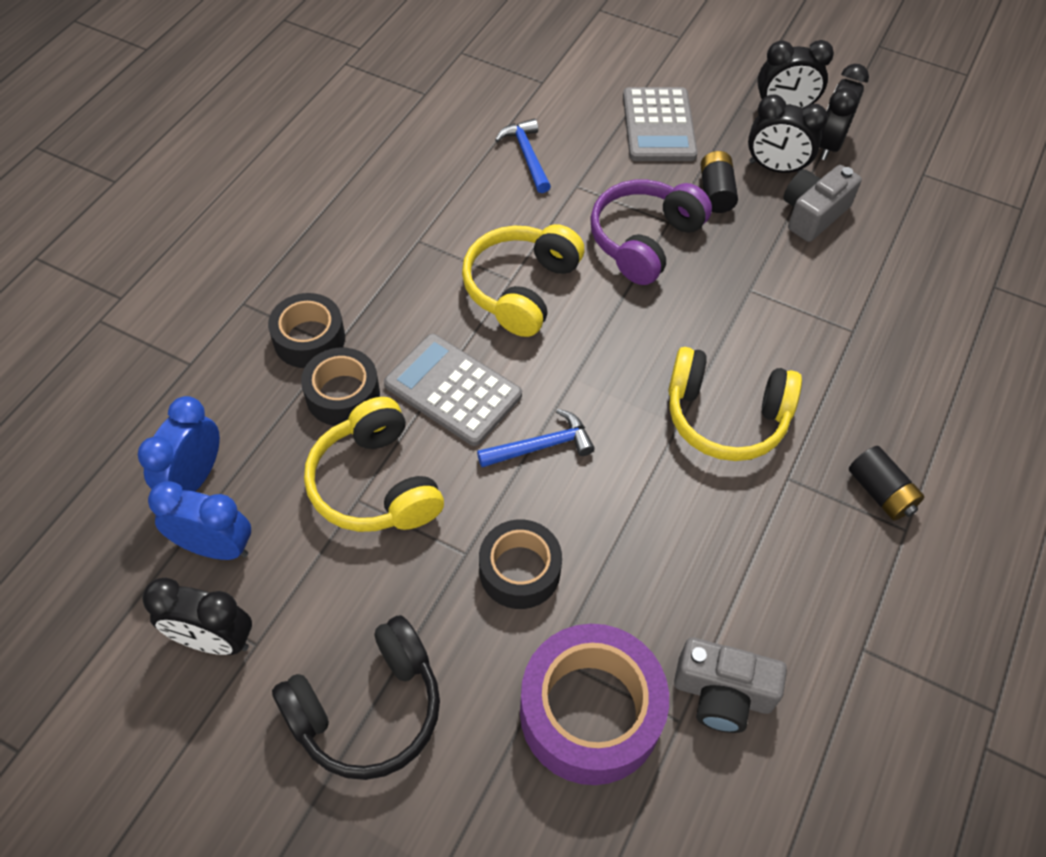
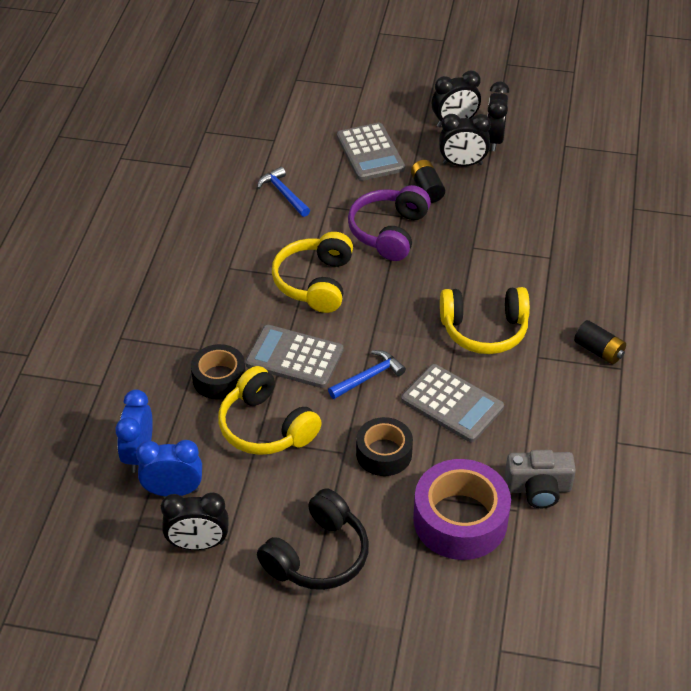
camera: 15 degrees left, 10 degrees down
(309, 339) = (179, 349): black tape -> none
(642, 519) = (452, 404): none -> grey calculator
(813, 214) = (498, 189): grey camera -> none

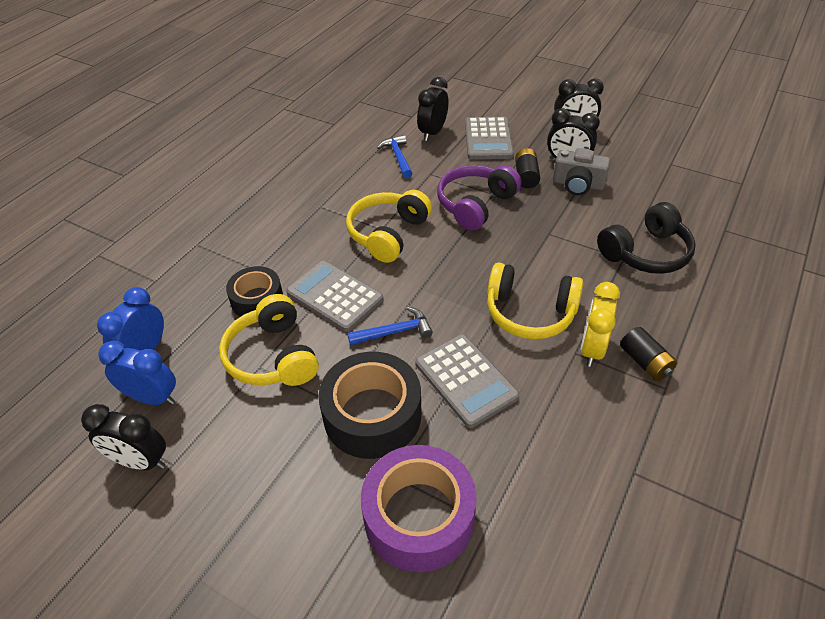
camera: 20 degrees right, 0 degrees up
(317, 555) = (248, 512): black headphones -> black headphones (645, 253)
(384, 453) = (372, 415): black tape -> black tape, size x1.62
(494, 140) = (604, 148): black clock -> black clock (432, 132)
(538, 488) = (523, 504): grey camera -> grey camera (578, 184)
(550, 350) = (592, 349): none -> yellow clock

